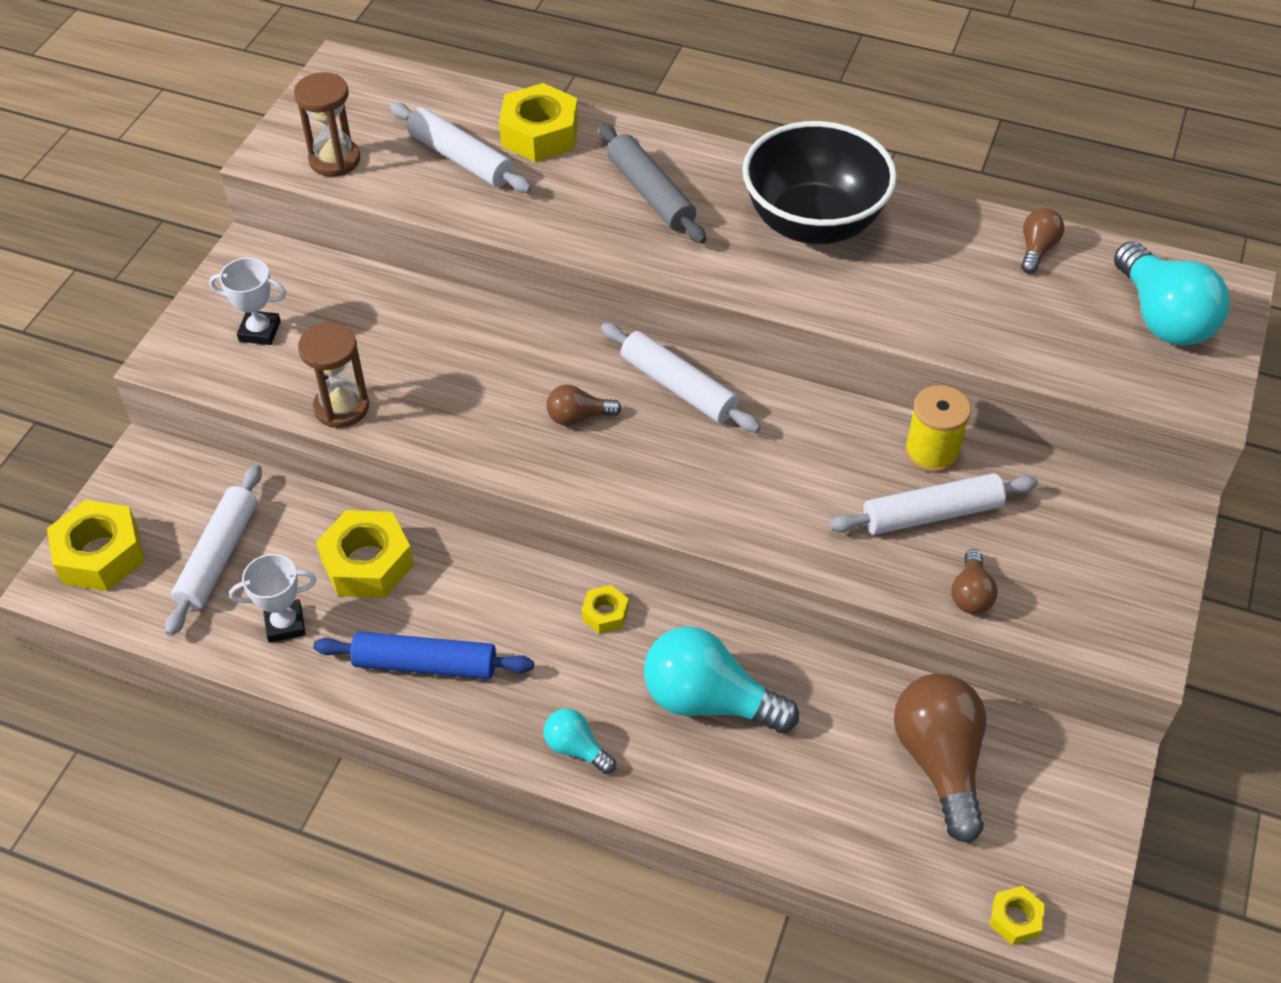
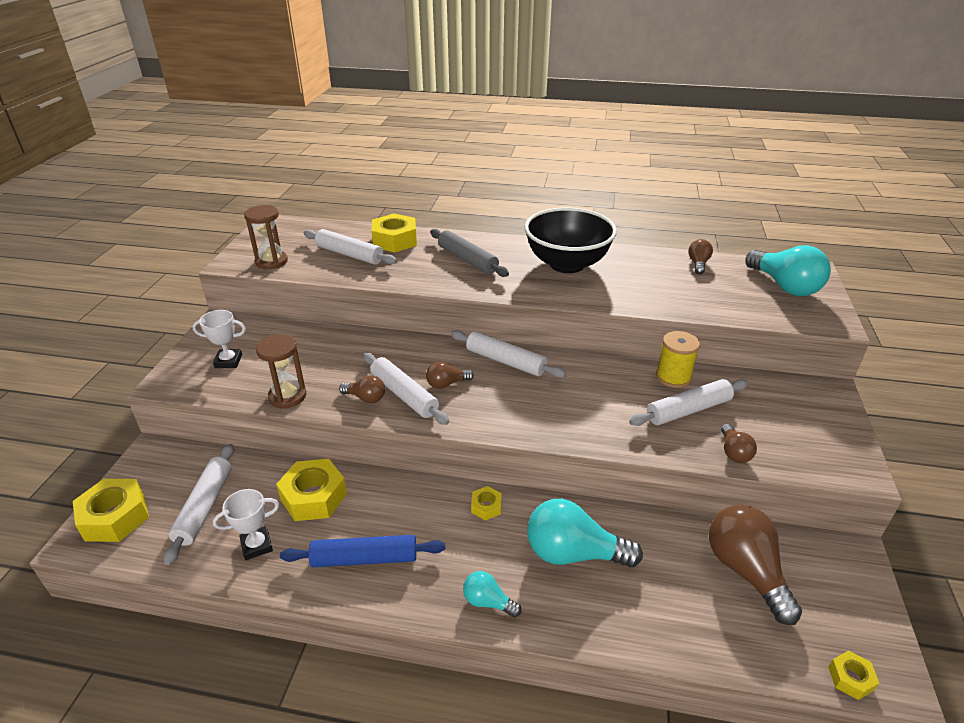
camera: 10 degrees left, 15 degrees down
(454, 426) = (365, 398): none -> brown light bulb
(512, 428) = (404, 395): none -> white rolling pin

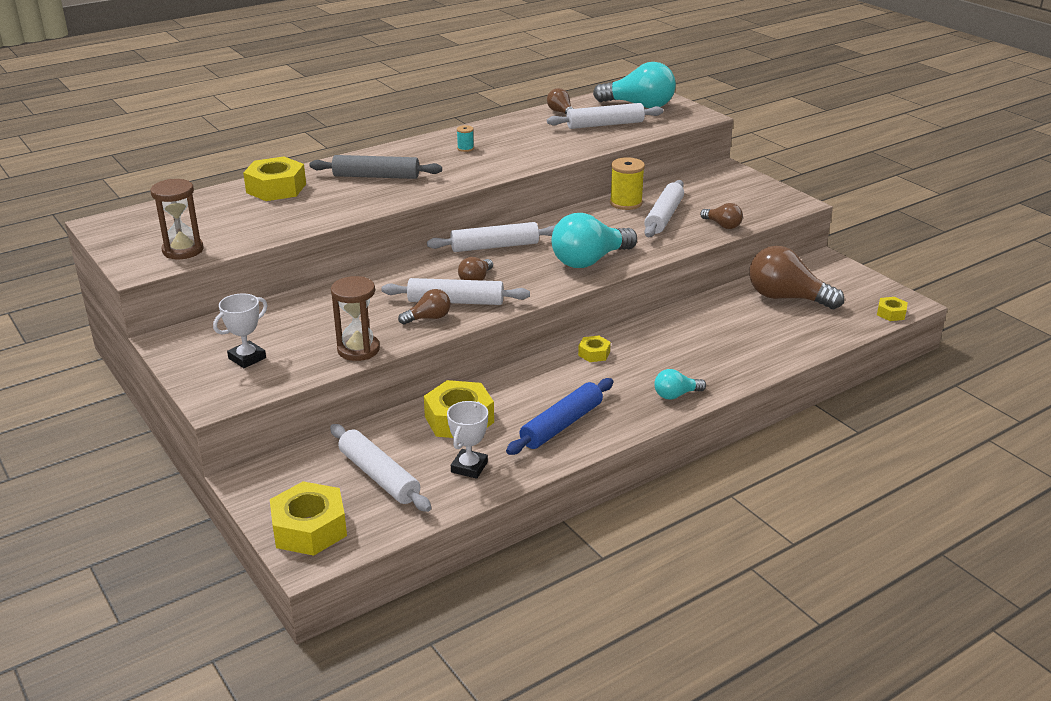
camera: 45 degrees left, 5 degrees down
(349, 254) = (254, 214): white rolling pin -> white rolling pin (605, 125)
(567, 264) = (465, 148): black bowl -> turquoise spool
(573, 553) = (686, 344): turquoise light bulb -> turquoise light bulb (589, 261)

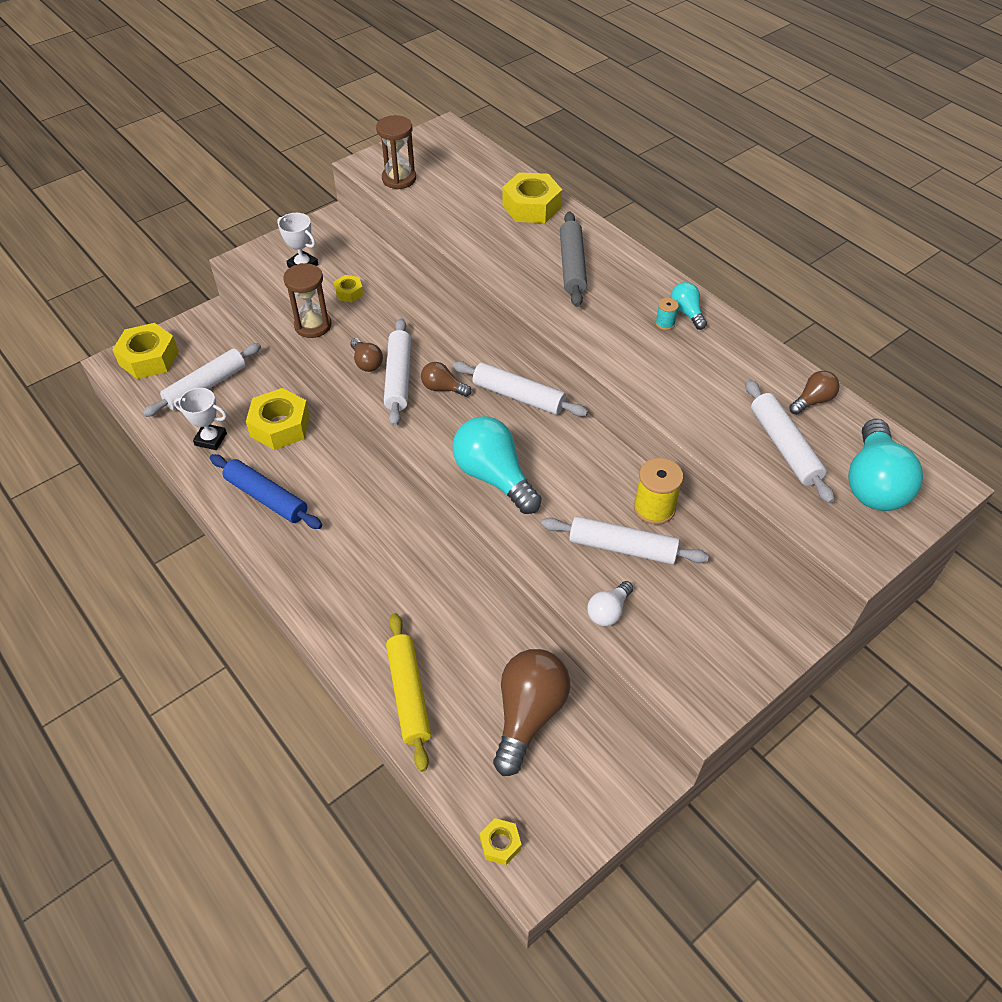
camera: 85 degrees right, 20 degrees up
(494, 246) = (518, 396): white rolling pin -> white rolling pin turned 45 degrees counterclockwise
(594, 353) = (390, 518): yellow nut -> yellow nut (349, 292)
(676, 395) = (312, 589): turquoise light bulb -> turquoise light bulb (686, 313)
(722, 225) = (608, 611): brown light bulb -> white light bulb
(778, 347) = (408, 694): none -> yellow rolling pin

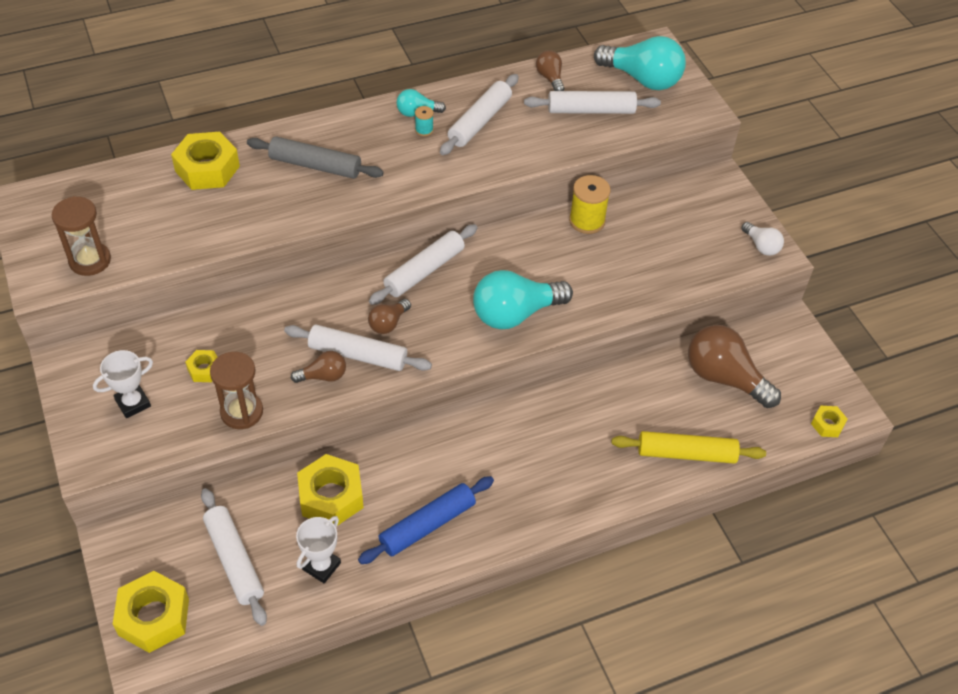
camera: 75 degrees left, 0 degrees up
(608, 611) = (678, 279): white light bulb -> white light bulb (761, 246)
(622, 547) = (620, 252): white rolling pin -> white rolling pin (480, 121)

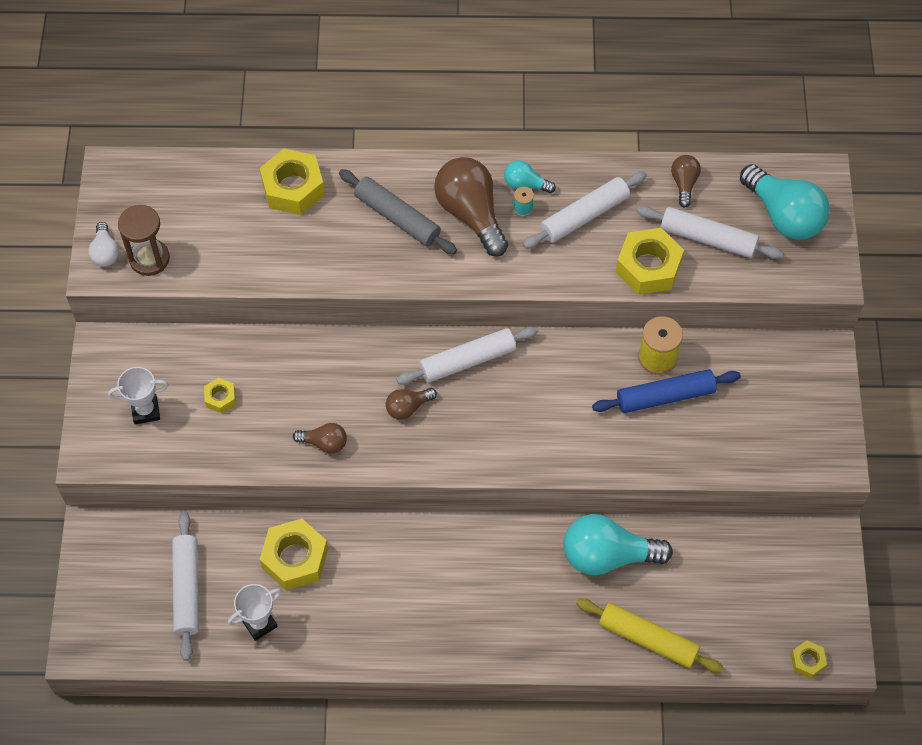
camera: 25 degrees right, 10 degrees up
(154, 617) = (101, 616): yellow nut -> yellow nut (648, 267)
(242, 412) = (237, 454): brown hourglass -> none
(358, 354) = (365, 431): white rolling pin -> none
(427, 525) = (369, 620): blue rolling pin -> blue rolling pin (665, 396)
(515, 314) = (535, 439): turquoise light bulb -> turquoise light bulb (608, 555)
(724, 378) = (728, 573): brown light bulb -> brown light bulb (471, 214)
(761, 246) = (826, 448): white light bulb -> white light bulb (105, 252)

